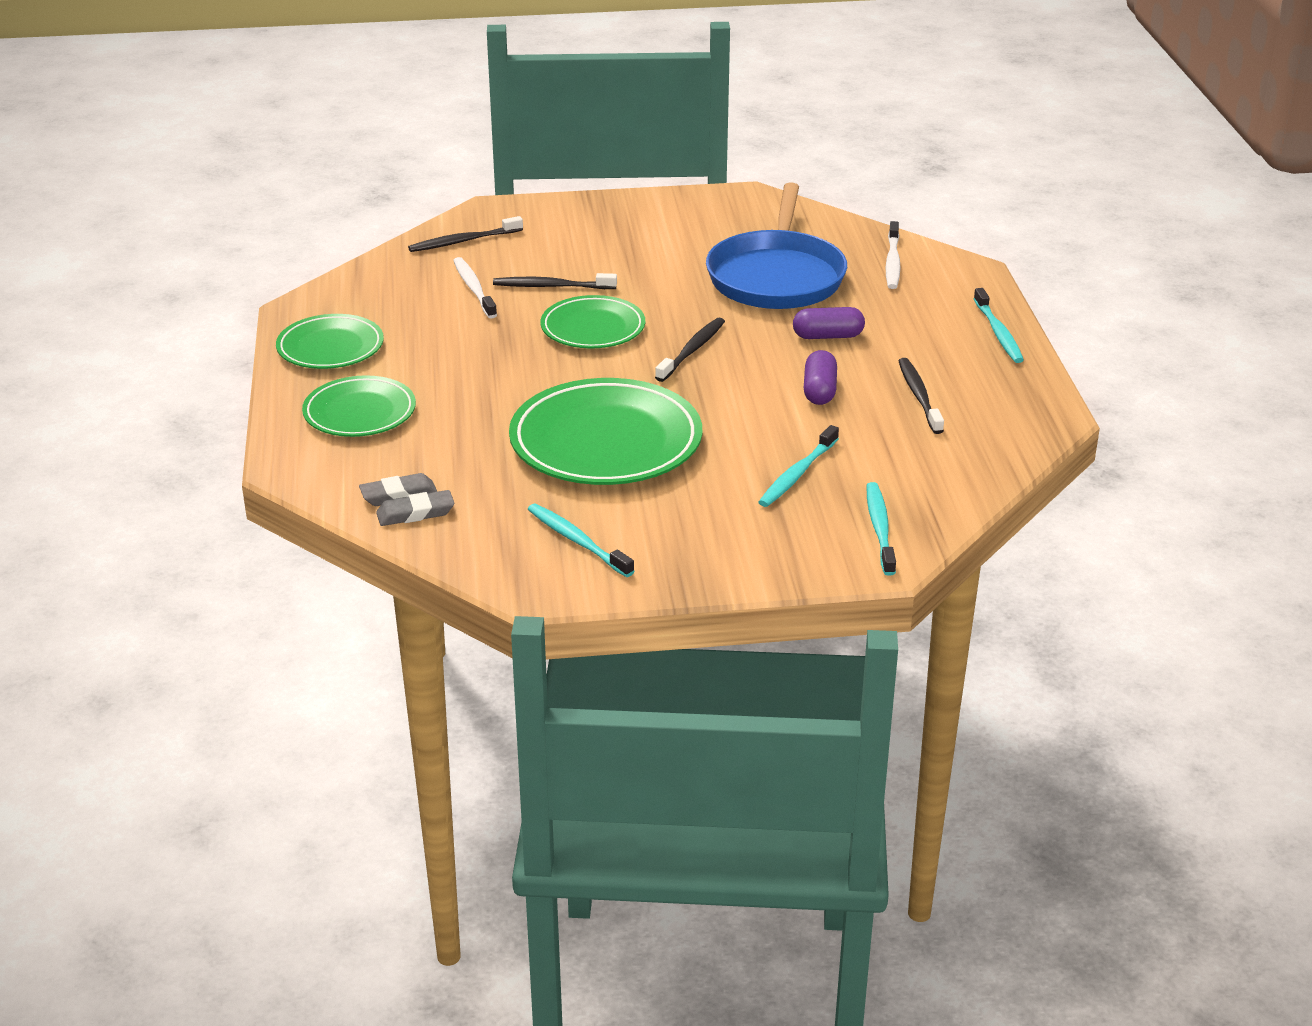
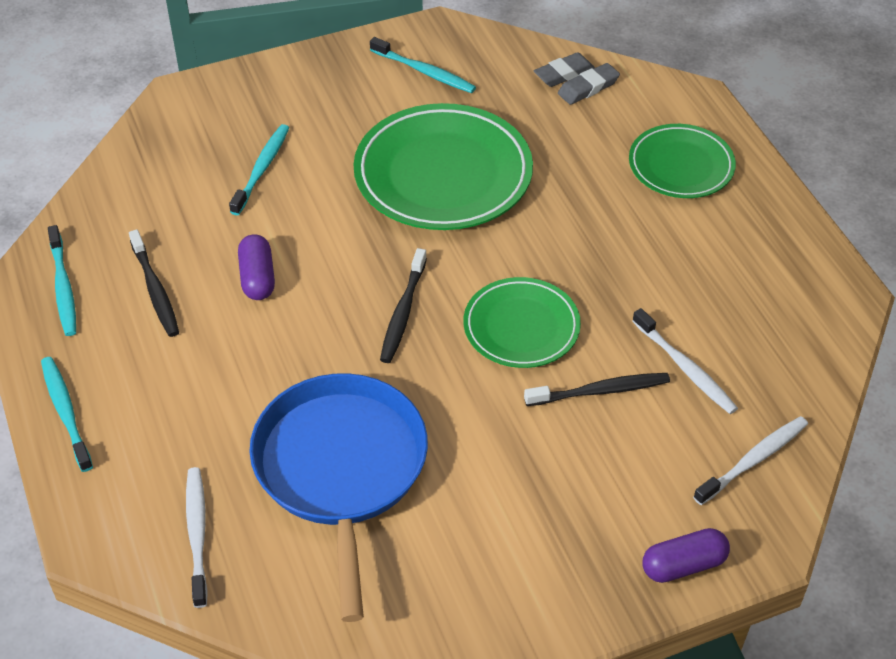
camera: 165 degrees right, 15 degrees up
(330, 347) = (770, 243): green plate -> none
(463, 241) = (754, 460): black toothbrush -> white toothbrush
(828, 336) = (261, 366): purple capsule -> purple capsule (683, 565)
(880, 528) = (183, 126): turquoise toothbrush -> turquoise toothbrush (63, 287)

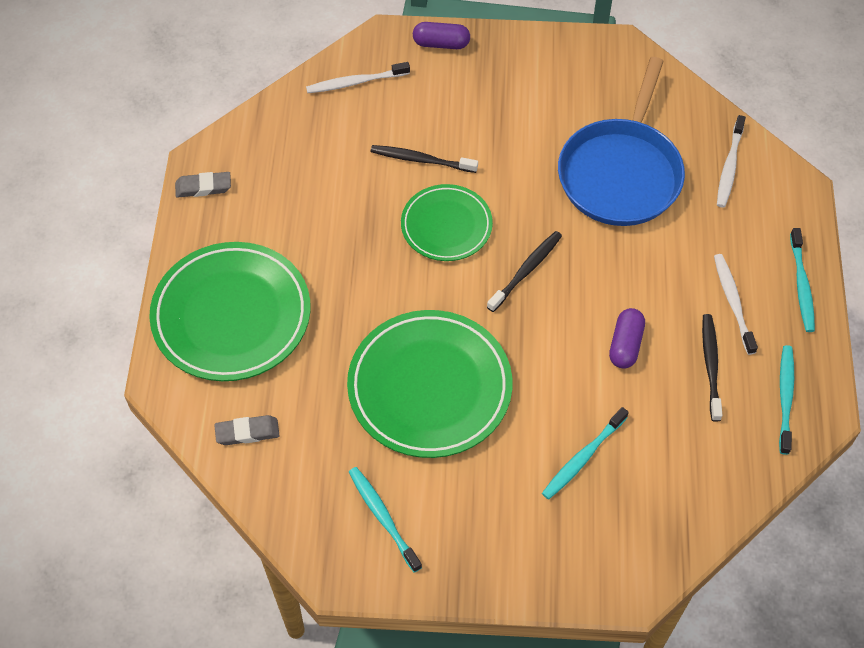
camera: 155 degrees left, 10 degrees up
(564, 73) = (257, 459): grey eraser -> grey eraser (203, 187)
(681, 166) = (231, 315): green plate -> green plate, size x1.67
(685, 368) = (353, 153): white toothbrush -> white toothbrush (733, 302)

